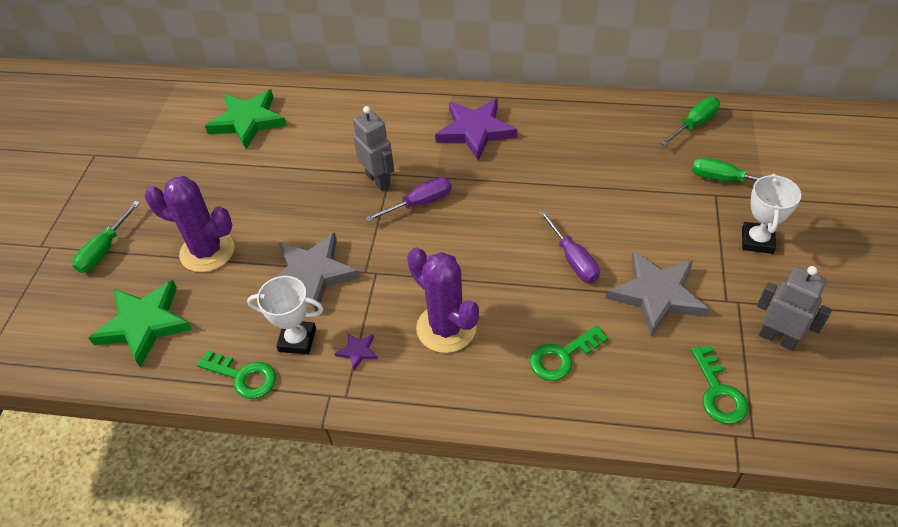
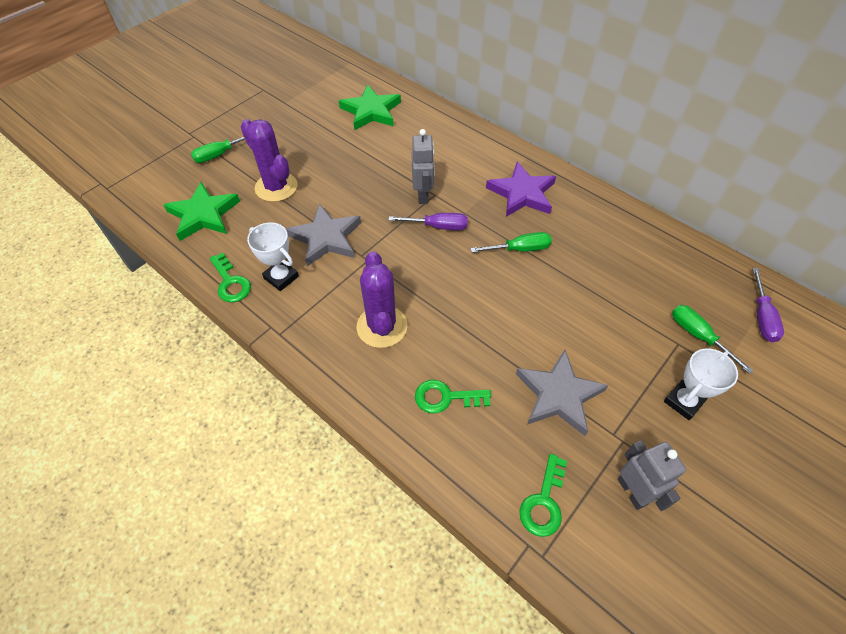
camera: 30 degrees right, 5 degrees up
(357, 351) = (311, 308): purple star -> none
(573, 259) = (515, 329): purple screwdriver -> purple screwdriver (761, 317)
(694, 124) = (708, 276): green screwdriver -> green screwdriver (519, 249)

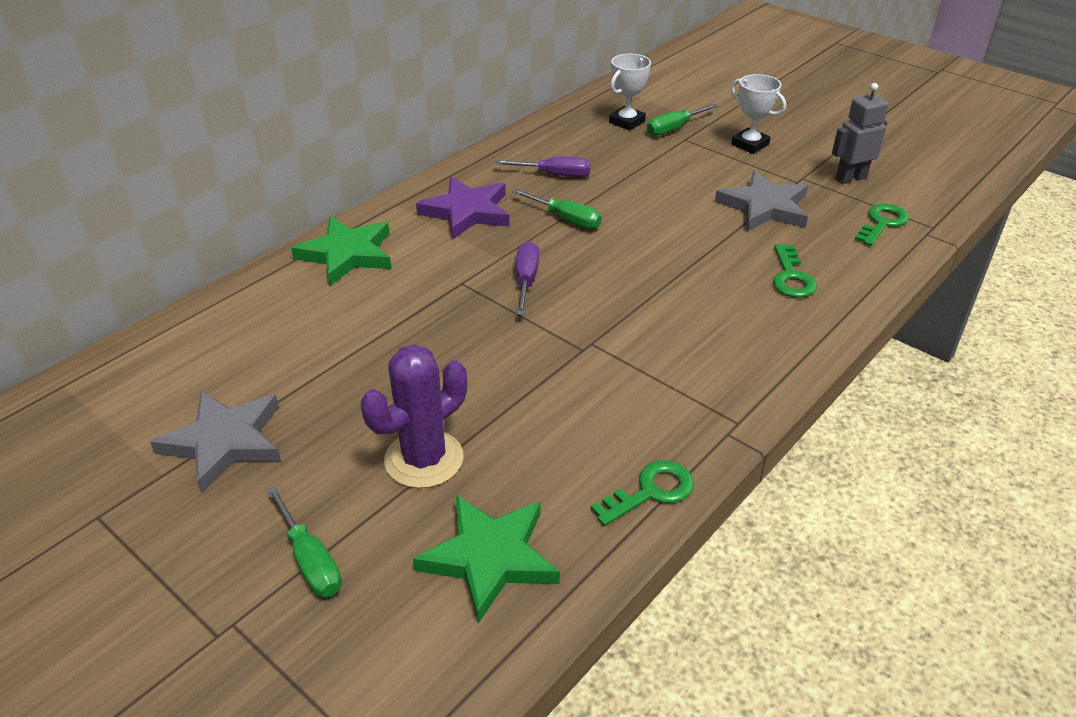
camera: 90 degrees left, 15 degrees down
(281, 277) = (633, 431): white trophy -> white trophy (627, 122)
(326, 238) = (549, 387): grey star -> grey star (224, 442)
(371, 111) = (238, 351): green star -> green star (347, 254)
(382, 326) = (705, 326): purple cactus -> none
(423, 195) = (462, 293): grey robot -> none
(519, 249) = (565, 219): green screwdriver -> green screwdriver turned 135 degrees clockwise
(543, 502) = (882, 223): green key -> green key turned 75 degrees counterclockwise
(761, 317) = (645, 97): purple screwdriver -> purple screwdriver (554, 175)

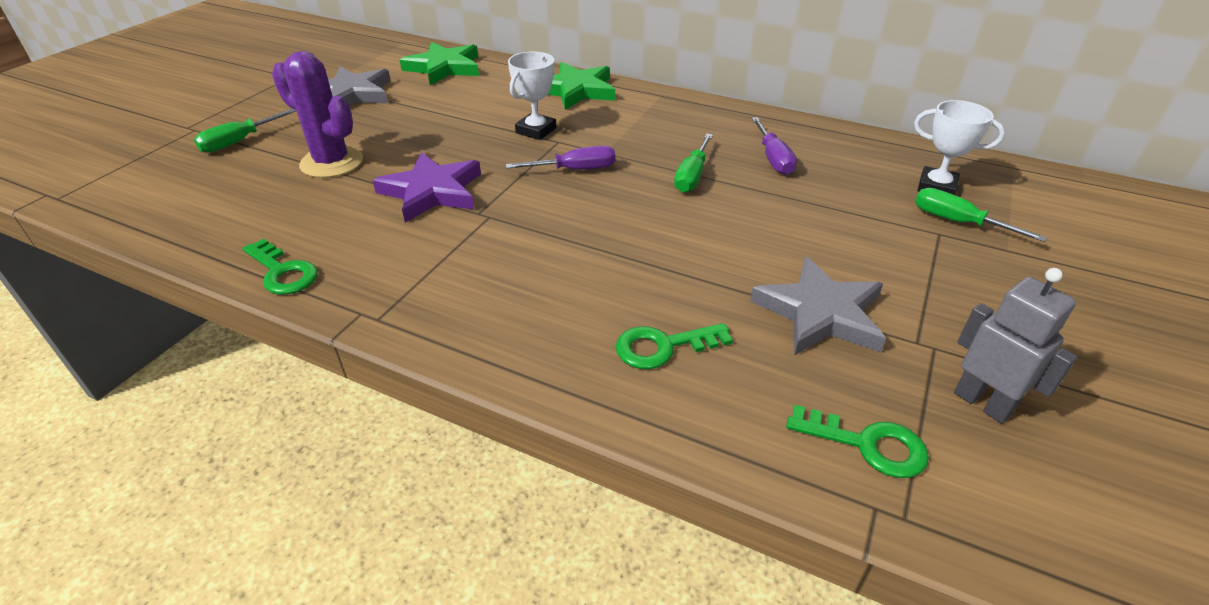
camera: 75 degrees right, 0 degrees up
(467, 212) = (670, 126): purple star -> purple star (432, 192)
(489, 558) = (224, 205): green star -> green star (444, 68)
(750, 145) = (983, 289): white trophy -> white trophy (536, 130)

